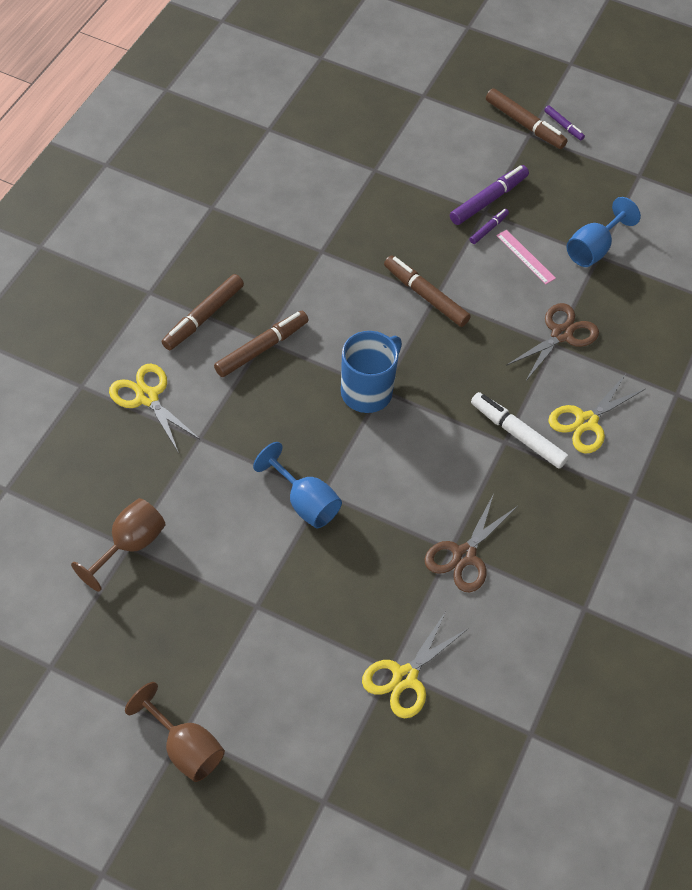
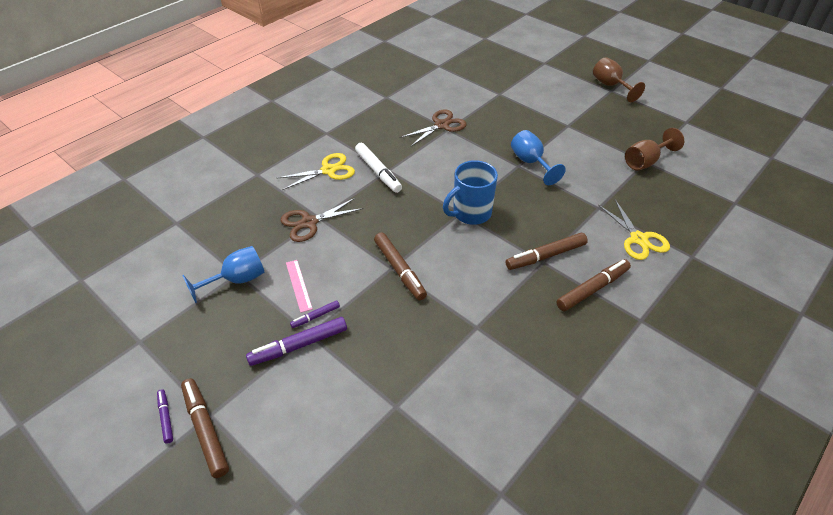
camera: 160 degrees left, 10 degrees down
(405, 677) = (493, 90): yellow scissors -> none

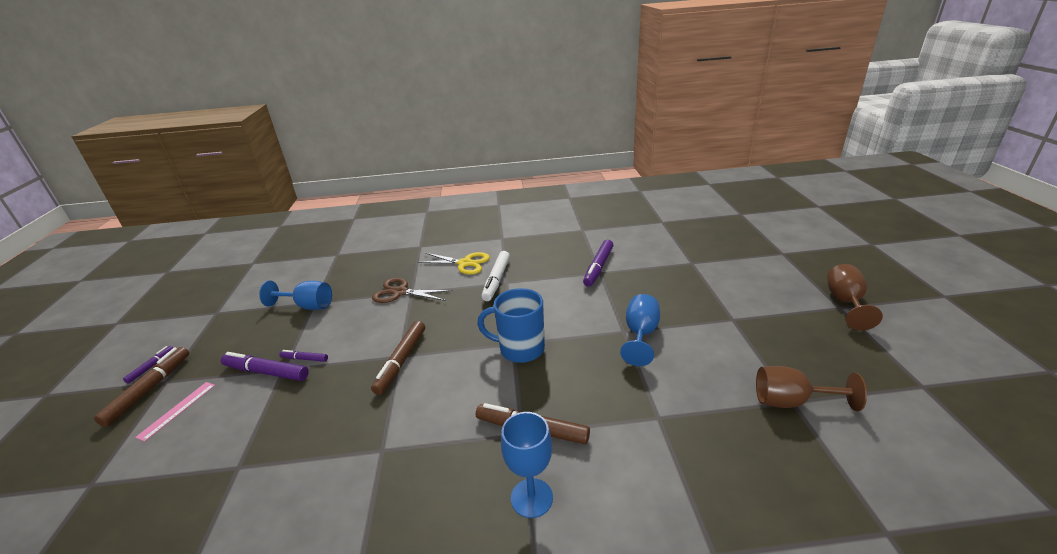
camera: 45 degrees right, 15 degrees down
(298, 285) = (330, 330): pink ruler -> pink ruler (177, 410)
(441, 125) = (598, 267): brown scissors -> purple marker
(592, 289) = (531, 498): brown marker -> blue goblet
(638, 239) = (663, 482): yellow scissors -> none

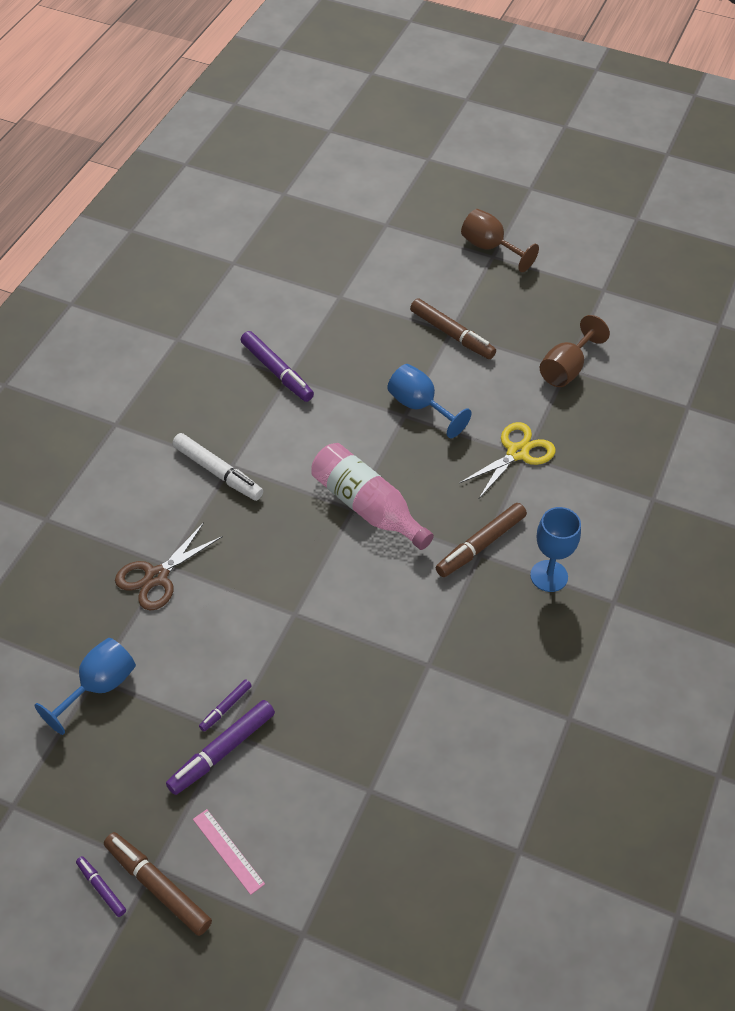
camera: 65 degrees left, 20 degrees up
(401, 361) = (306, 614): brown marker -> brown marker (452, 334)
(465, 263) = (146, 487): yellow scissors -> yellow scissors (517, 453)
(520, 349) = (367, 506): blue mug -> pink bottle

